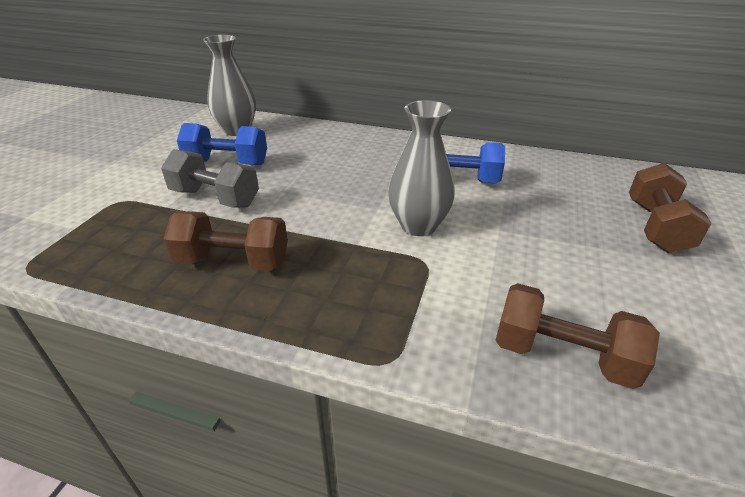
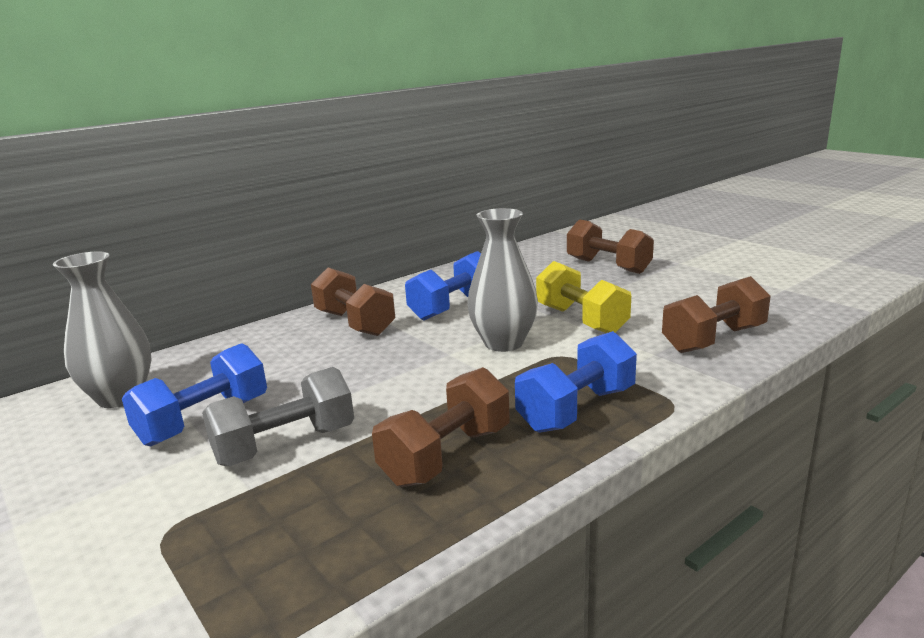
camera: 55 degrees left, 15 degrees down
(337, 302) = (577, 409): none -> blue dumbbell
(387, 155) = (355, 323): none -> brown dumbbell
(506, 251) = (581, 320): none -> yellow dumbbell

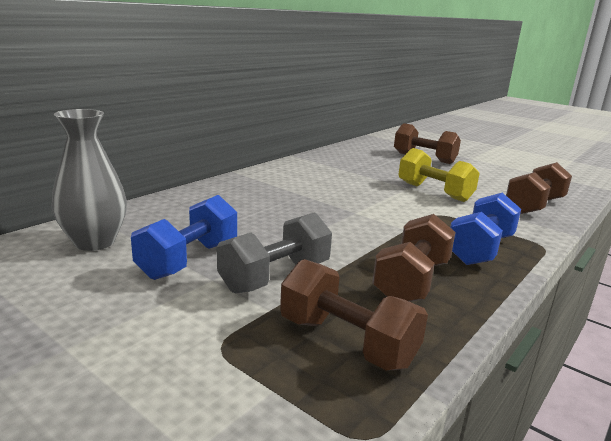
camera: 15 degrees left, 0 degrees up
(355, 323) = (263, 190): brown dumbbell -> brown dumbbell (347, 342)
(452, 307) = (332, 181): blue dumbbell -> none
(503, 343) = (391, 206): grey vase -> none

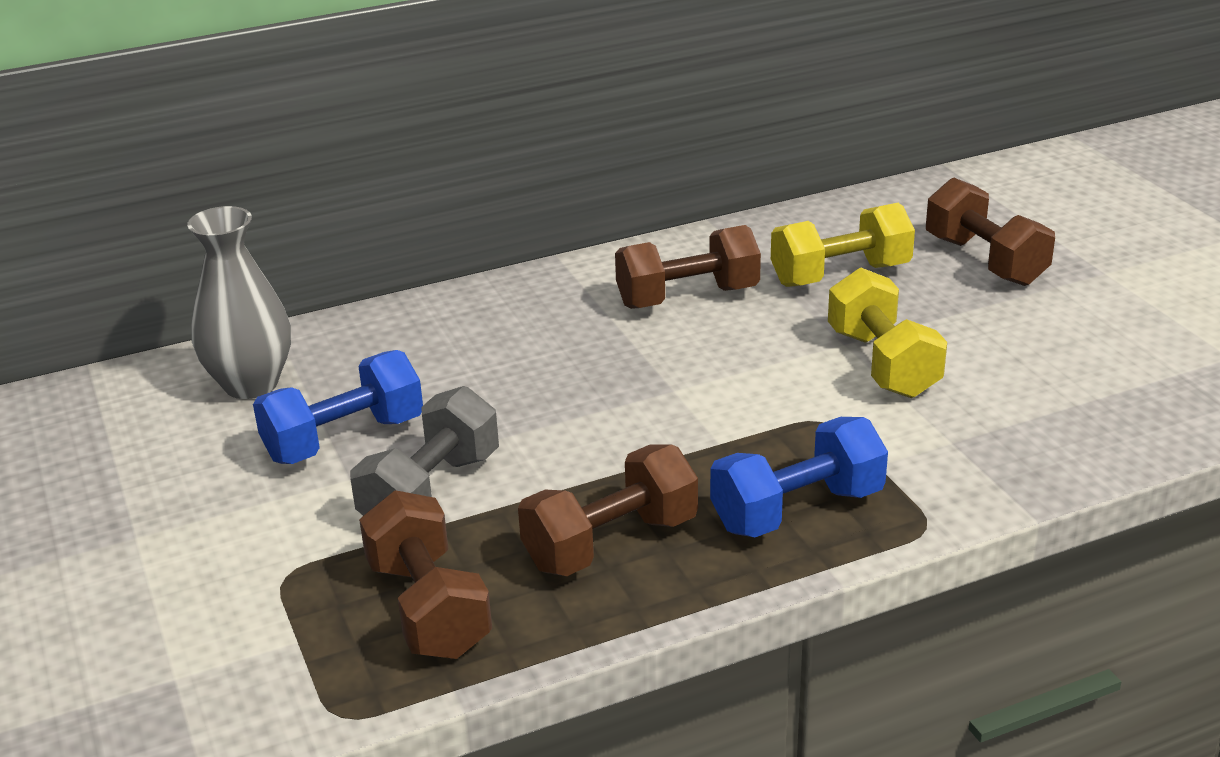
camera: 30 degrees right, 10 degrees up
(275, 277) = (430, 492): grey dumbbell -> grey dumbbell turned 45 degrees counterclockwise
(374, 167) = (840, 275): none -> yellow dumbbell
(534, 206) = (1051, 433): brown dumbbell -> brown dumbbell (687, 297)

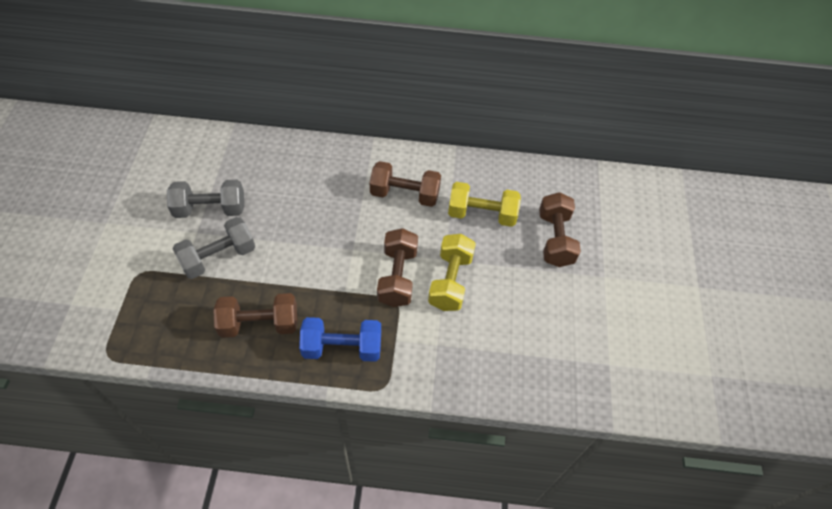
camera: 25 degrees right, 25 degrees up
(251, 384) = (201, 158): grey vase -> none
(344, 439) = (210, 209): blue dumbbell -> grey dumbbell
(429, 608) = (172, 319): brown dumbbell -> brown dumbbell (397, 277)

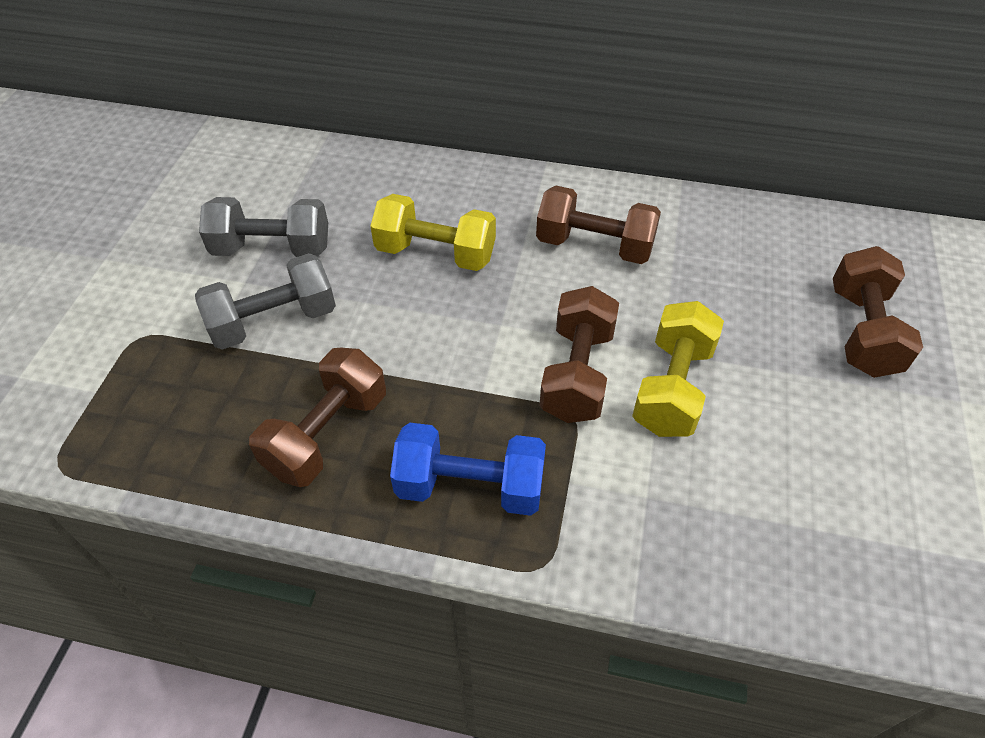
camera: 10 degrees right, 5 degrees down
(259, 324) = (327, 434): brown dumbbell -> brown dumbbell turned 60 degrees counterclockwise
(481, 214) = (727, 284): yellow dumbbell -> yellow dumbbell (435, 253)

